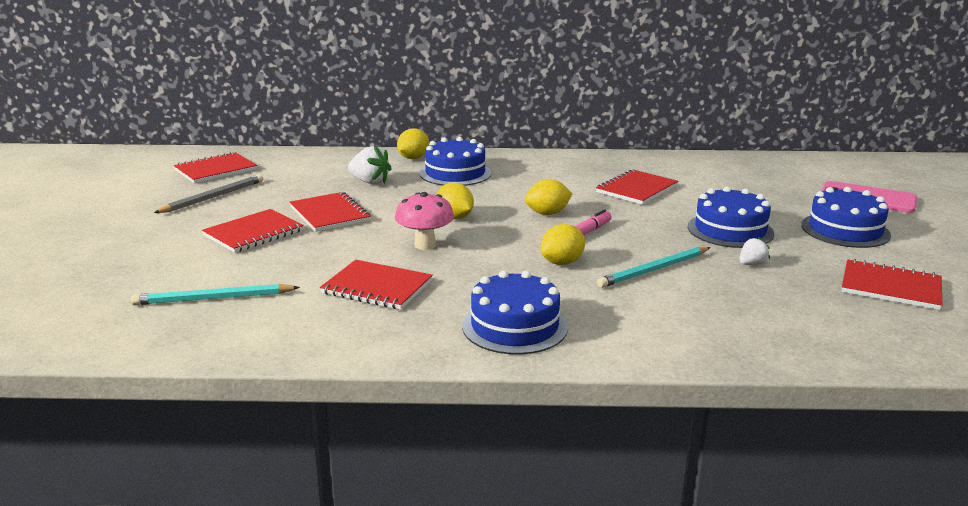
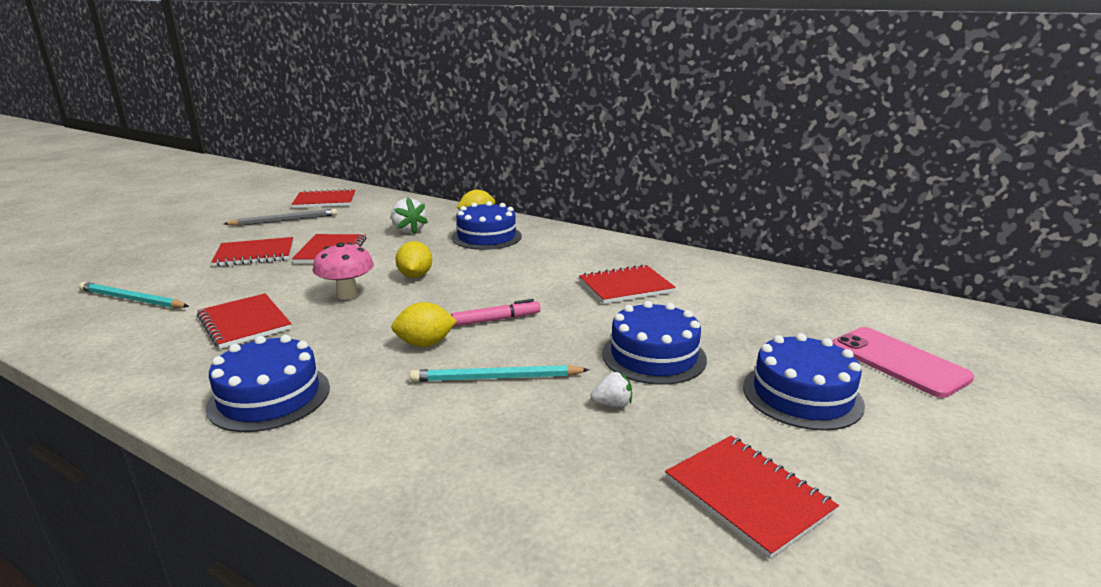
camera: 30 degrees right, 0 degrees up
(547, 213) = (498, 291): yellow lemon -> none

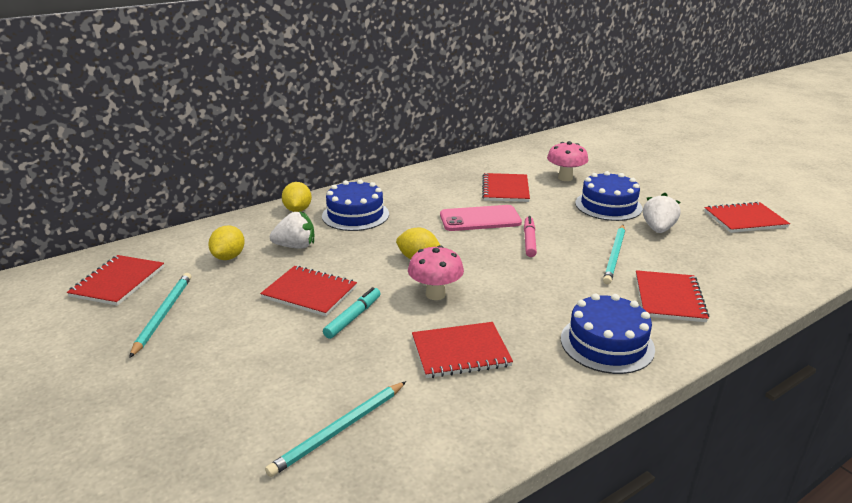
camera: 65 degrees left, 5 degrees up
(255, 254) = (268, 340): red notebook -> red notebook (669, 298)
(284, 220) = (163, 315): grey pencil -> turquoise pencil
(295, 272) = (353, 317): none -> turquoise marker
(425, 343) = (552, 272): yellow lemon -> yellow lemon (229, 257)
(612, 404) = (658, 229): white strawberry -> white strawberry, size x1.70
(711, 315) = (565, 178): none -> pink mushroom
(802, 395) = (665, 184): blue cake -> none
(898, 362) = (641, 155): pink phone -> pink phone (480, 219)

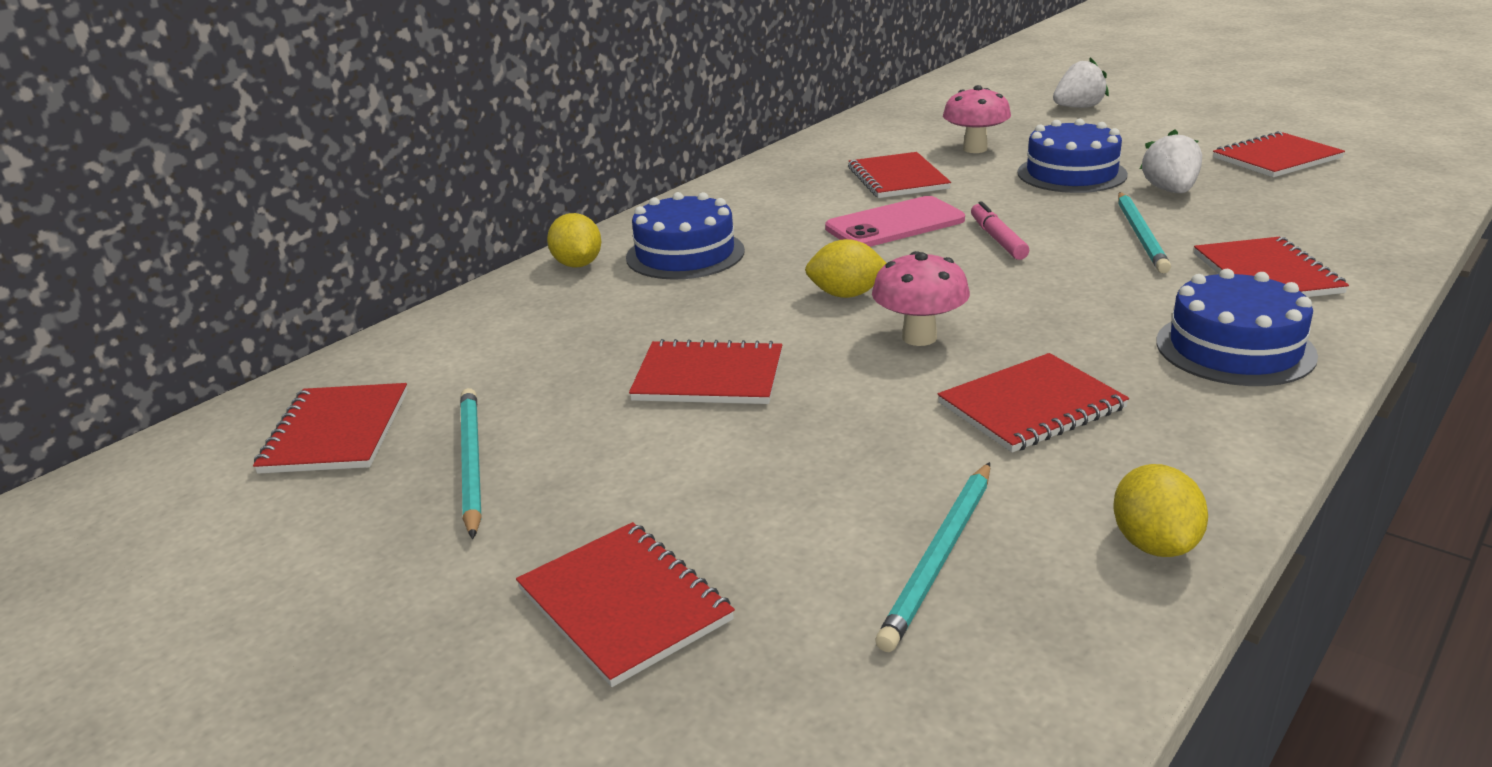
camera: 15 degrees left, 0 degrees up
(171, 413) = (624, 604): none -> red notebook
(229, 257) = (515, 354): yellow lemon -> yellow lemon (1154, 544)
(295, 246) = (622, 316): white strawberry -> white strawberry (1078, 107)
(353, 317) = (815, 396): turquoise marker -> none

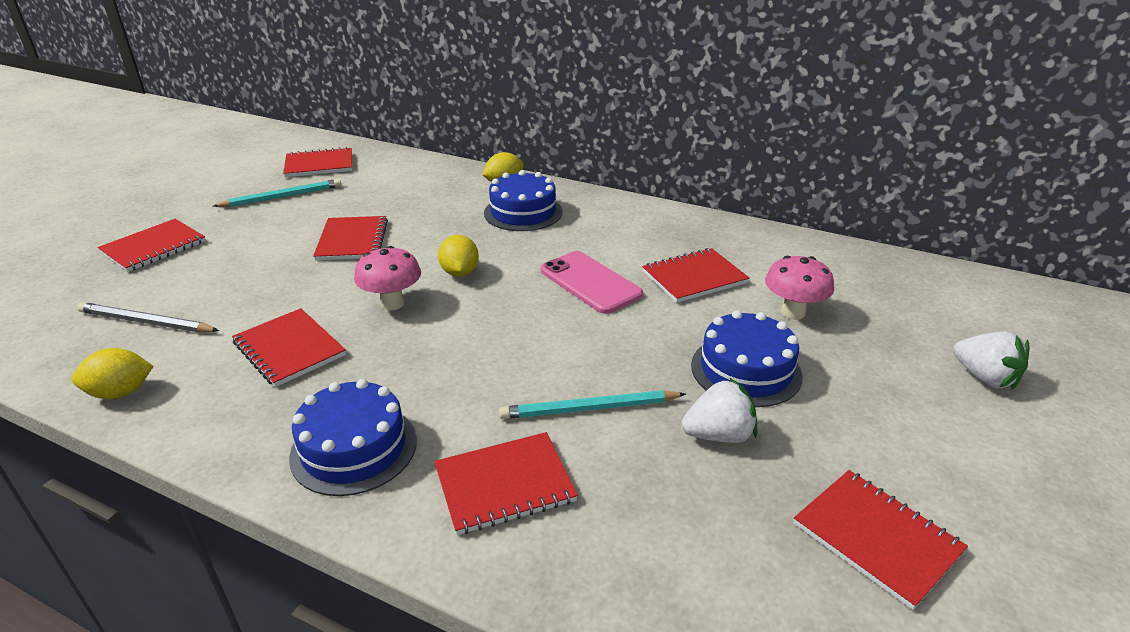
camera: 75 degrees right, 5 degrees up
(940, 556) = (146, 322): turquoise pencil -> grey pencil
(998, 239) = (567, 330): pink marker -> none

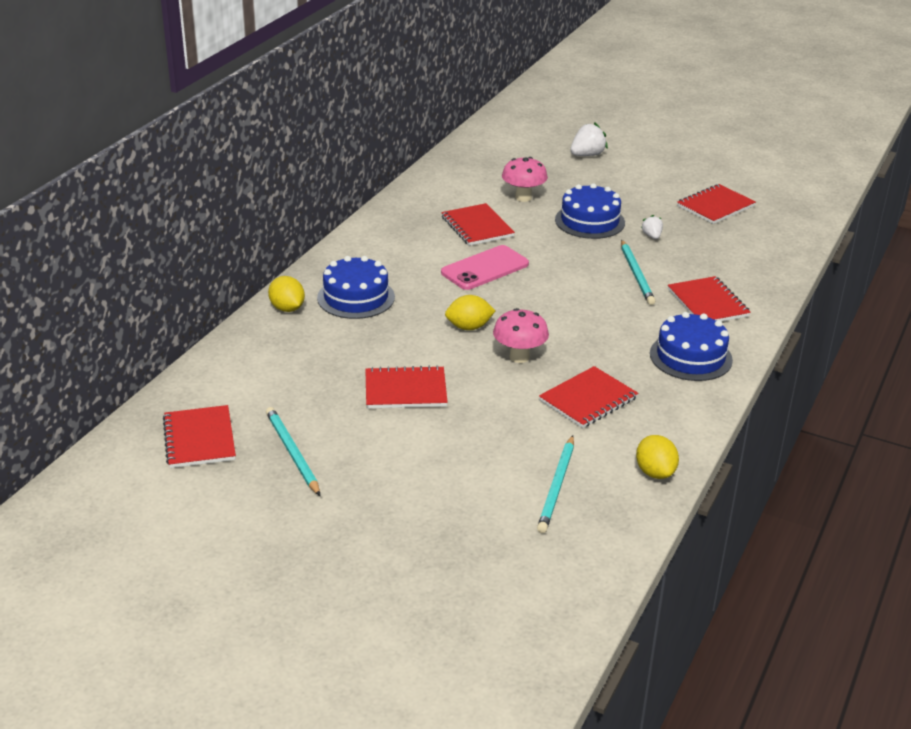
camera: 90 degrees left, 0 degrees up
(146, 322) = (557, 486): grey pencil -> turquoise pencil
(154, 247) = (412, 522): red notebook -> none
(718, 435) = (652, 236): white strawberry -> white strawberry, size x0.59

